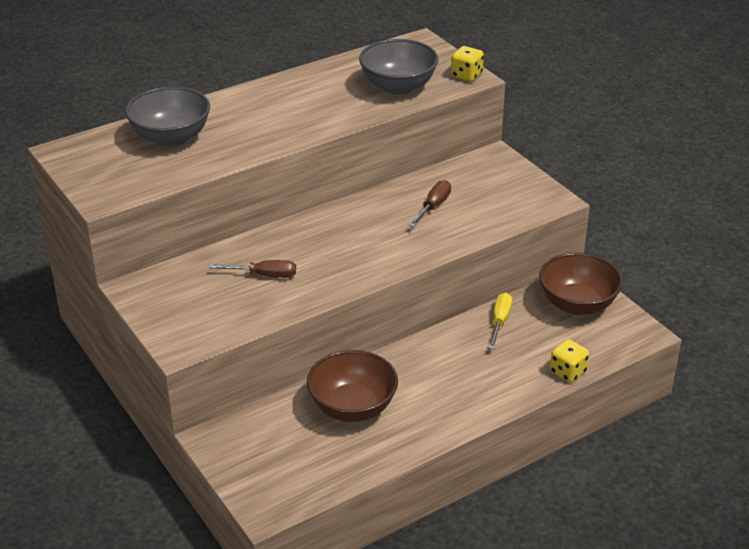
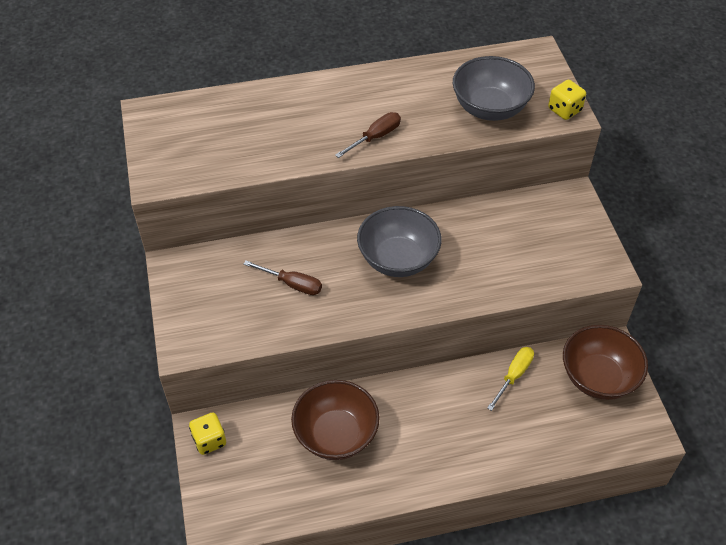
camera: 20 degrees right, 15 degrees up
(171, 137) = (248, 120): grey bowl -> grey bowl (398, 259)
(433, 206) = (485, 243): brown screwdriver -> brown screwdriver (375, 137)
(567, 372) = (554, 457): yellow dice -> yellow dice (209, 440)

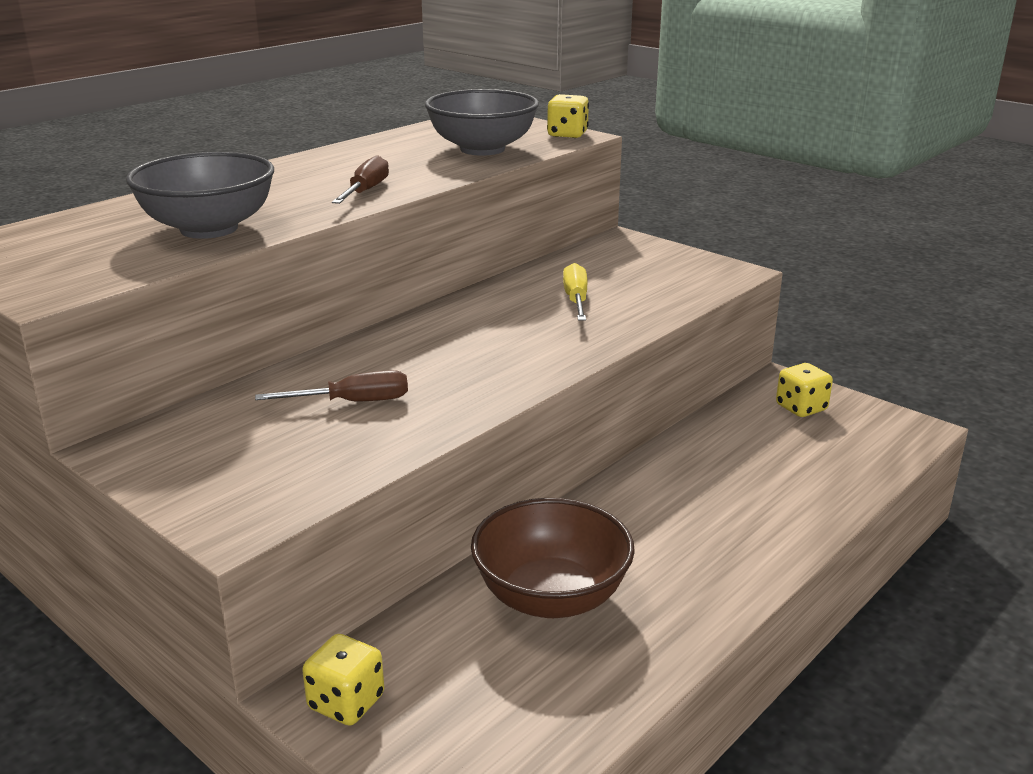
camera: 35 degrees left, 25 degrees down
(398, 259) = (480, 336): grey bowl -> grey bowl (209, 229)
(513, 375) = (709, 443): yellow screwdriver -> yellow screwdriver (576, 300)
(598, 377) = (801, 408): brown bowl -> yellow dice

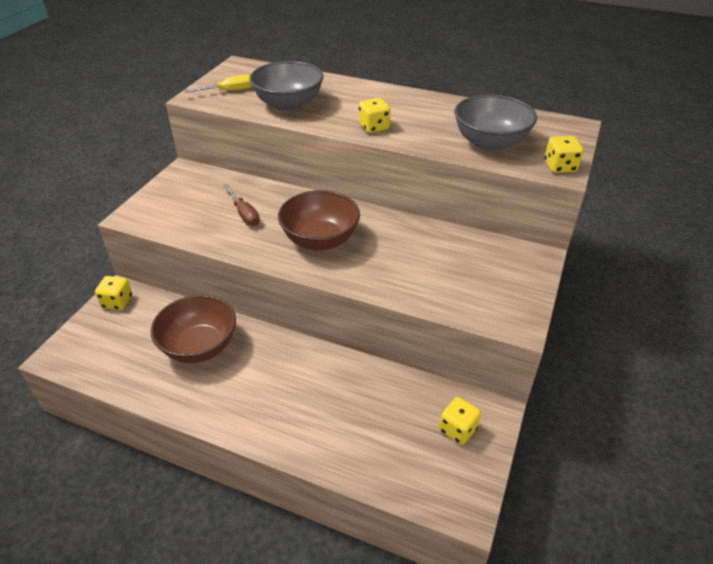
camera: 70 degrees right, 15 degrees up
(365, 191) = (374, 127): brown screwdriver -> yellow dice
(486, 351) = (320, 240): none -> brown bowl
(576, 300) = (412, 257): yellow screwdriver -> yellow screwdriver (229, 91)

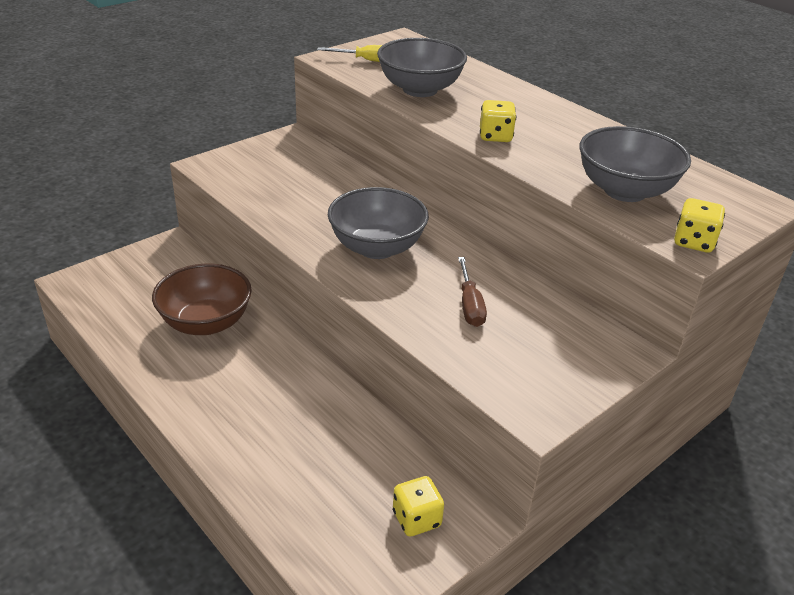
camera: 25 degrees right, 5 degrees down
(117, 302) = (161, 252): yellow dice -> none
(244, 214) = (318, 196): brown screwdriver -> brown screwdriver (470, 305)
(320, 240) = (377, 247): brown bowl -> grey bowl

